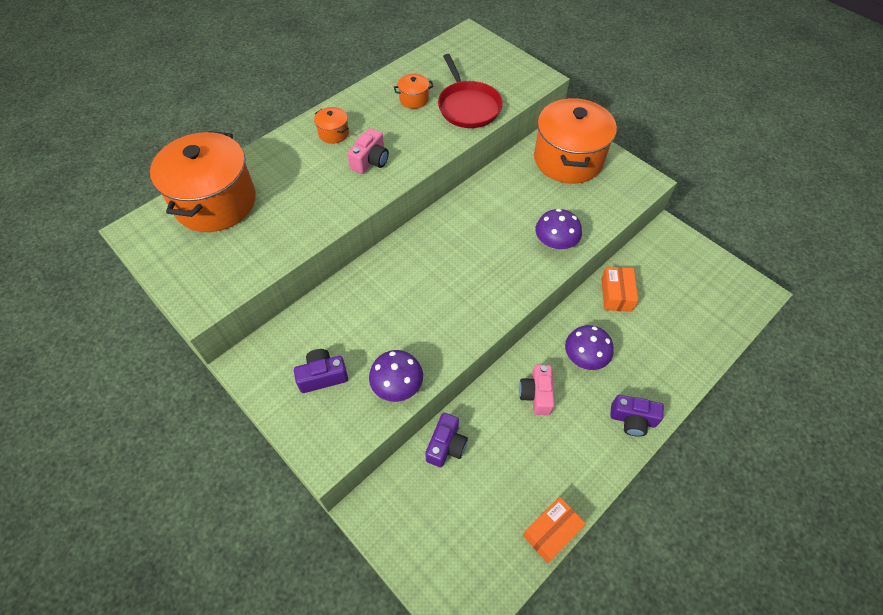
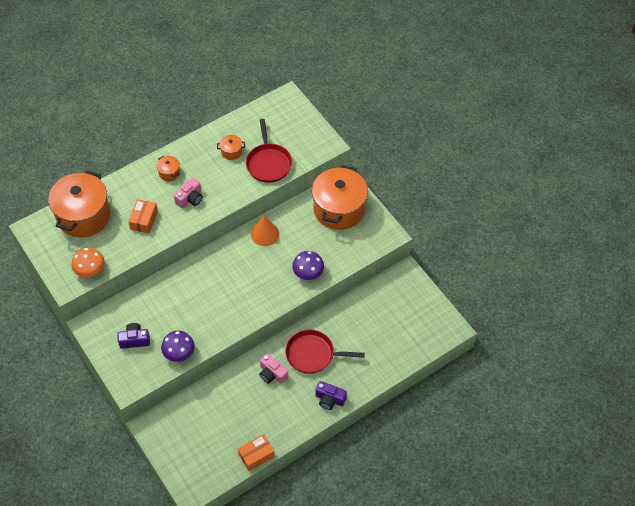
camera: 10 degrees right, 0 degrees up
(234, 276) = (90, 270): none -> orange mushroom
(446, 445) = (205, 396): purple camera -> none
(479, 201) = (265, 234): none -> orange cone
(536, 394) = (272, 374): pink camera -> pink camera turned 60 degrees counterclockwise
(585, 357) = (312, 354): purple mushroom -> red pan
(616, 294) = (350, 315): orange box -> orange box (144, 220)

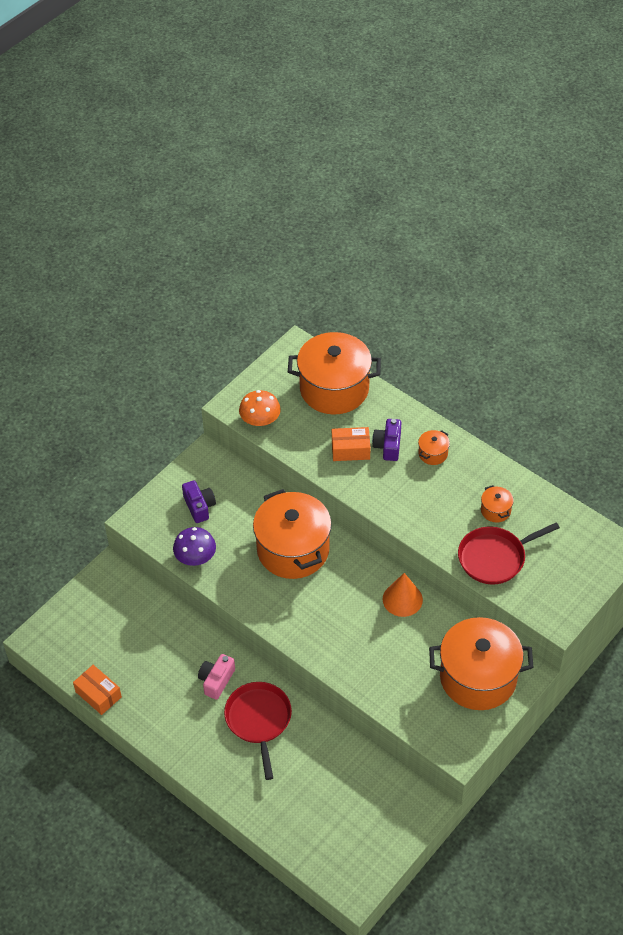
camera: 75 degrees right, 5 degrees down
(190, 198) = (402, 487): pink camera -> none
(198, 288) = (293, 550): none -> orange pot
(308, 272) = (359, 666): purple mushroom -> none
(329, 399) = (198, 758): purple camera -> purple camera (388, 446)

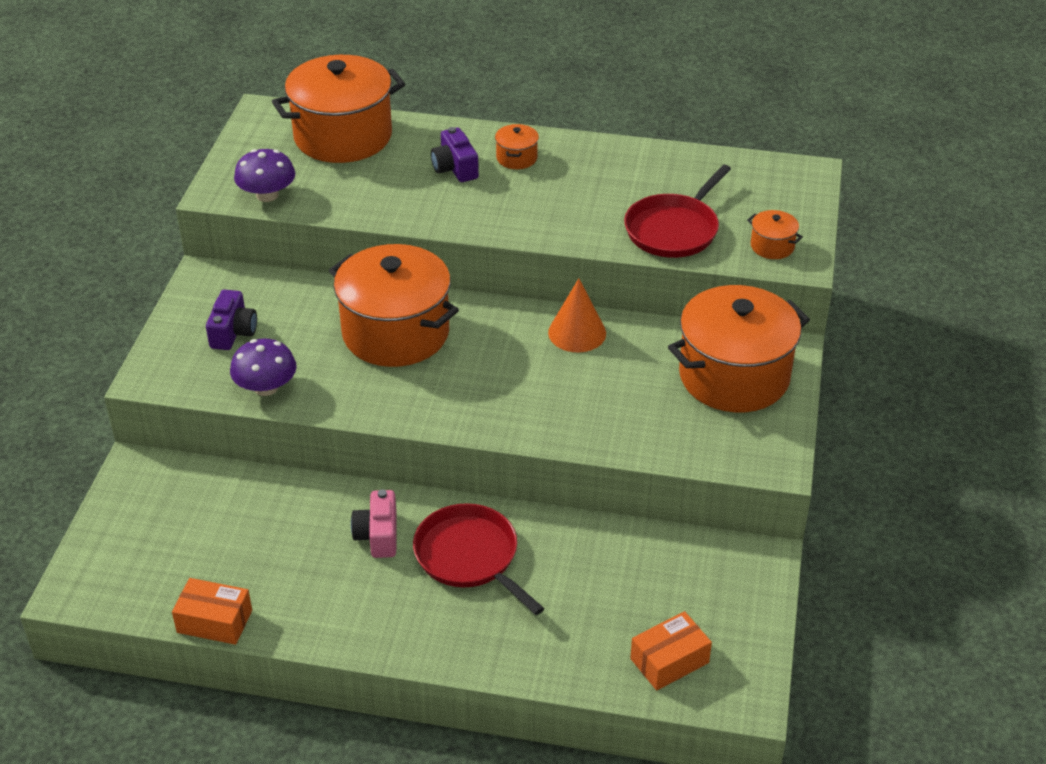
camera: 30 degrees left, 10 degrees down
(199, 506) = (233, 332): purple camera -> purple camera turned 60 degrees clockwise
(260, 420) = (267, 195): orange mushroom -> purple mushroom
(350, 450) = (410, 187): orange box -> orange box (669, 661)
(495, 510) = (636, 185): orange pot -> orange pot (772, 246)

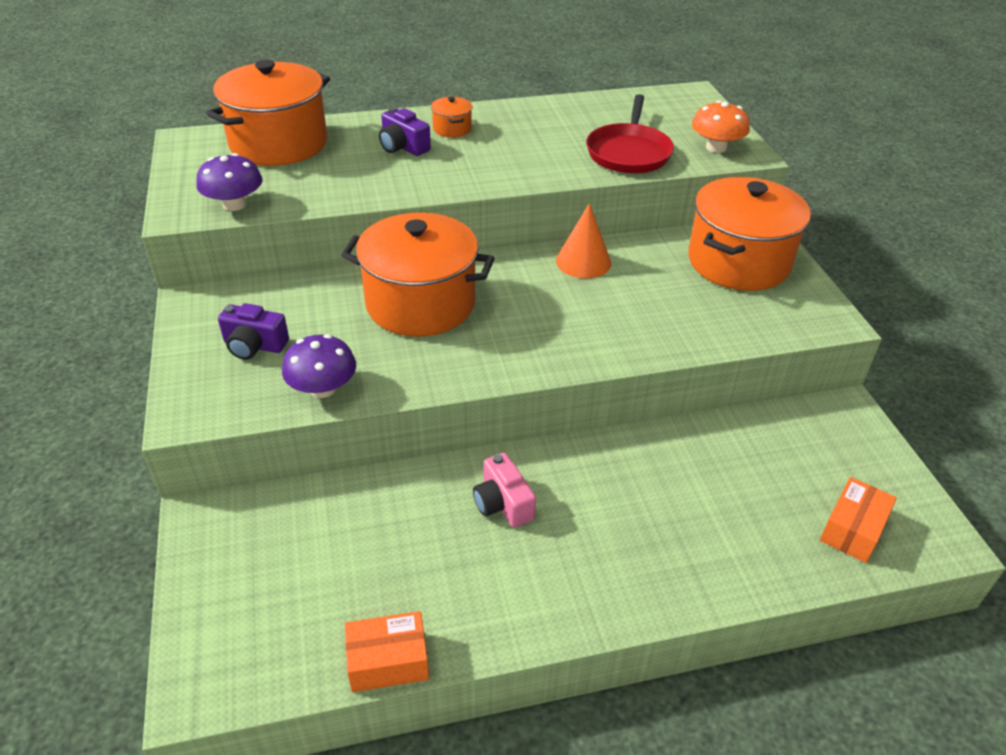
camera: 25 degrees left, 0 degrees up
(233, 332) = (254, 345): purple camera -> purple camera turned 120 degrees clockwise
(469, 556) = (604, 494): red pan -> none
(772, 246) = (716, 147): orange pot -> orange mushroom

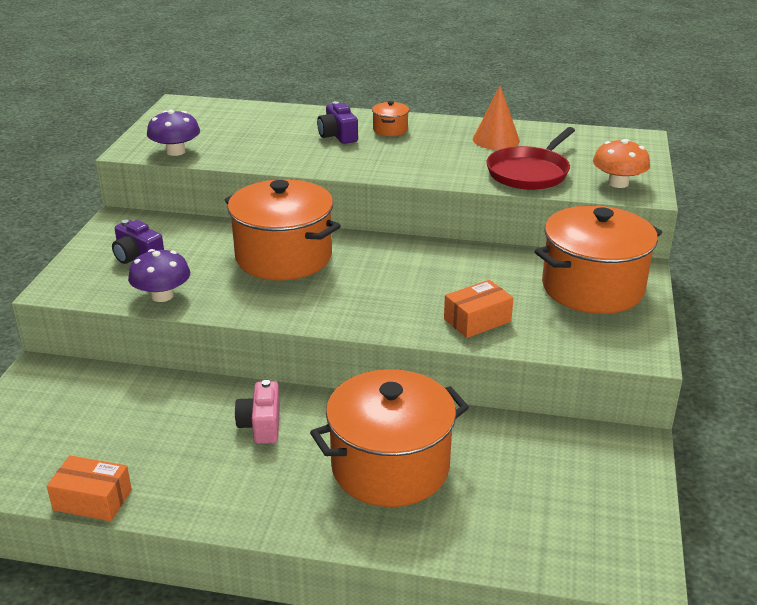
camera: 25 degrees right, 10 degrees down
(278, 143) = (244, 117): orange pot -> orange pot (390, 467)
(583, 261) = (446, 257): orange cone -> orange cone (496, 140)
(852, 529) = (555, 536): orange box -> orange box (477, 320)

